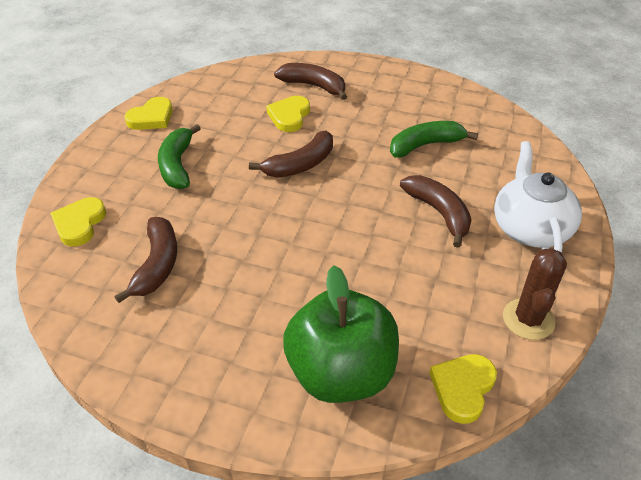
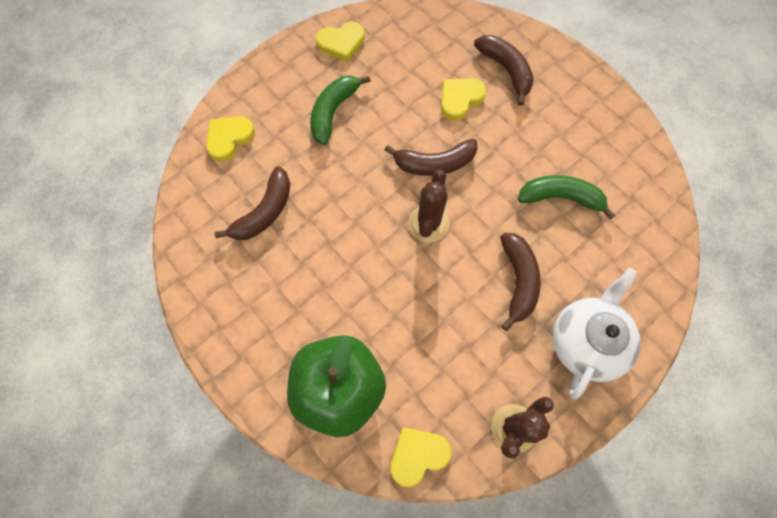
camera: 30 degrees right, 25 degrees up
(328, 207) = (428, 223): none -> brown cactus

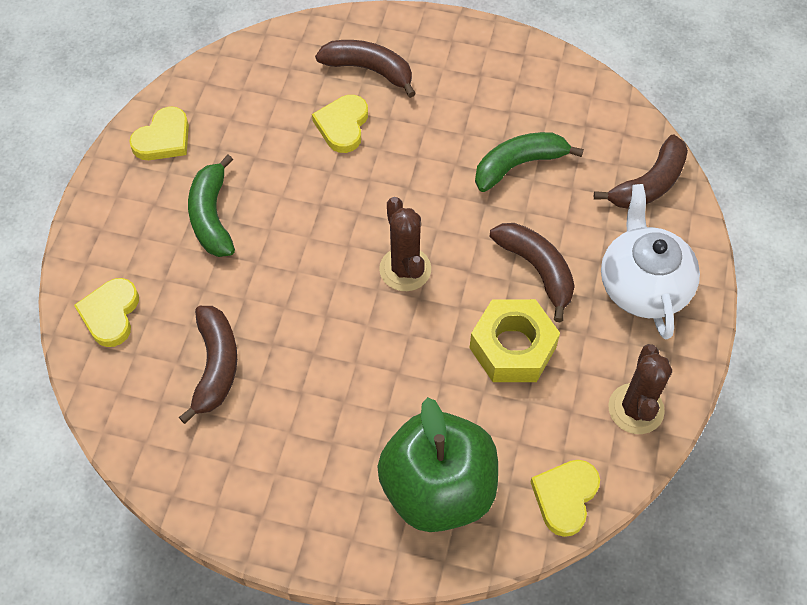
camera: 35 degrees left, 10 degrees down
(434, 163) = (365, 206): brown banana -> brown banana (649, 184)
(460, 325) = (512, 347): none -> yellow nut

